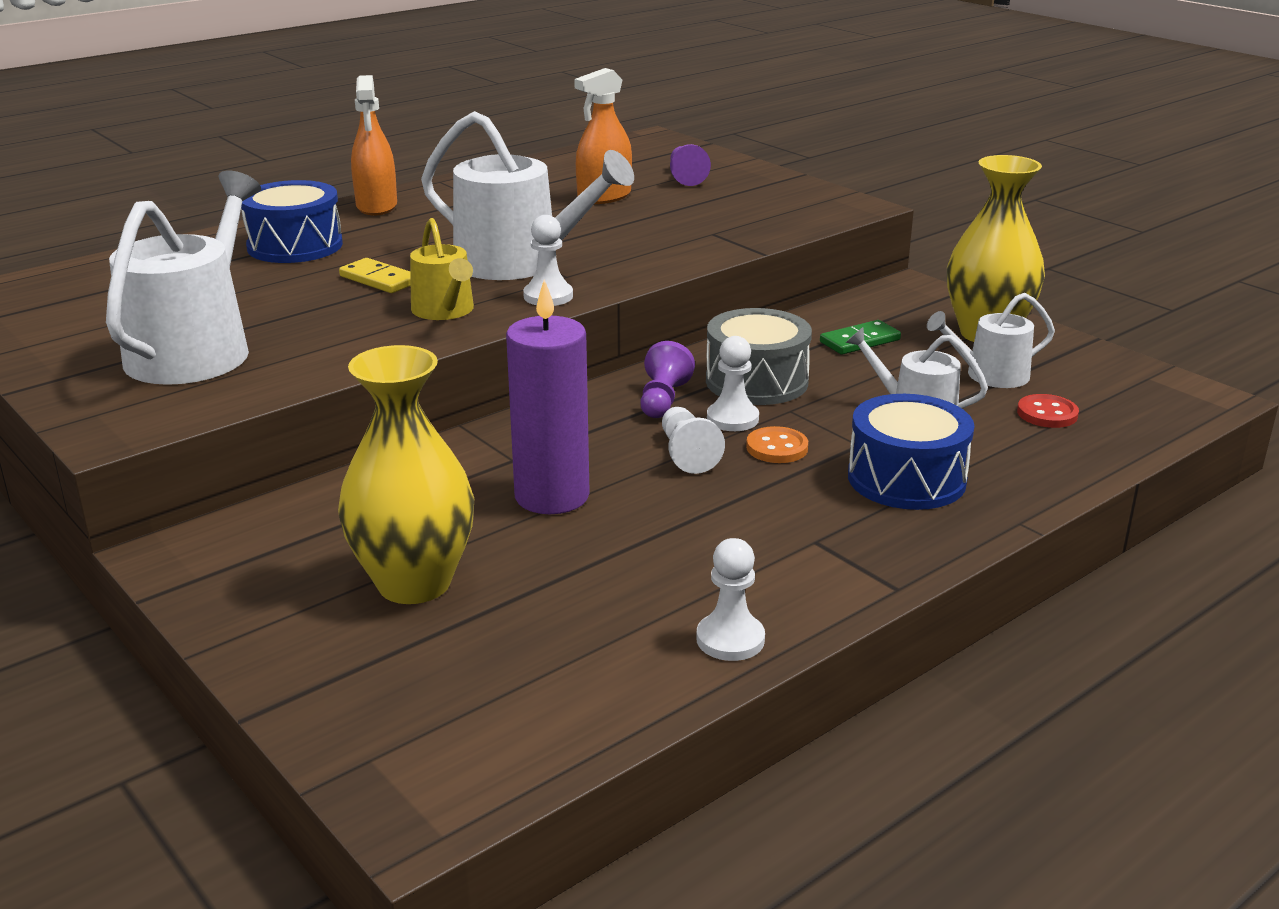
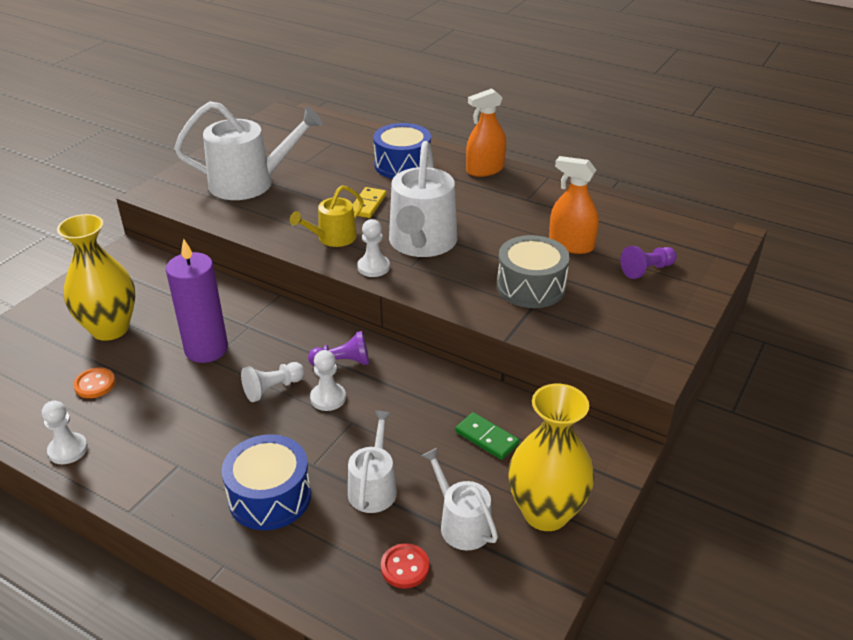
camera: 70 degrees right, 10 degrees up
(756, 381) = (389, 398): grey drum -> grey drum (531, 286)
(777, 448) = (294, 426): orange button -> orange button (95, 384)

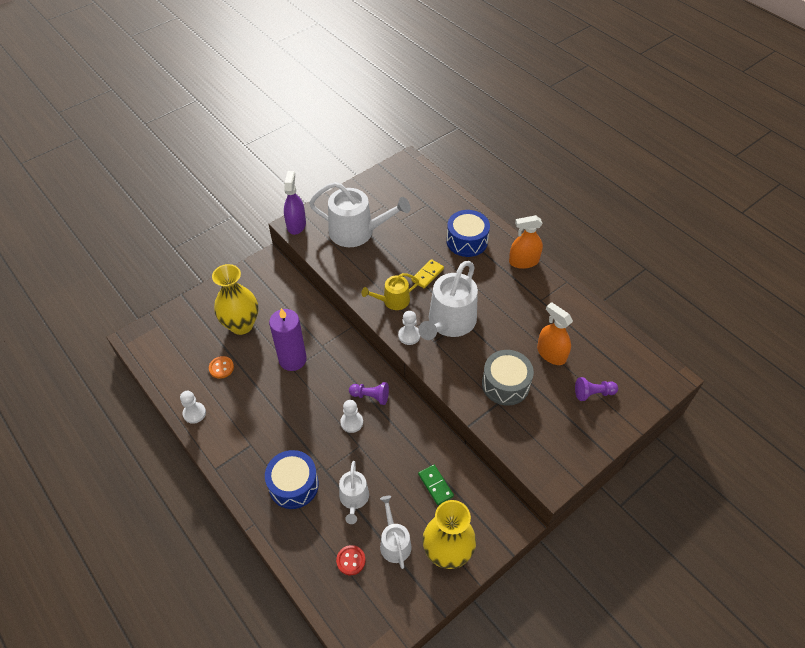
camera: 20 degrees right, 15 degrees up
(158, 192) = (296, 224): none -> purple spray bottle
(273, 389) = (321, 404): white pawn -> none
(373, 487) = (354, 499): white watering can -> white watering can turned 150 degrees clockwise

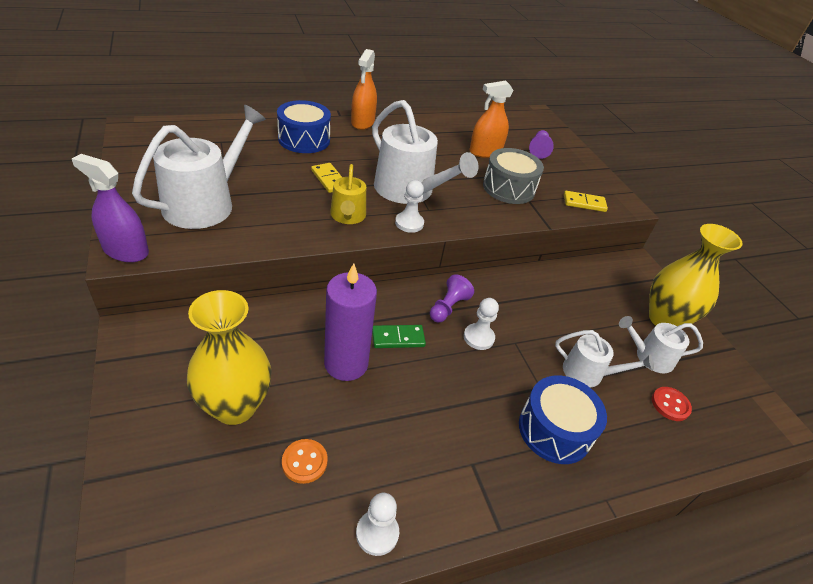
camera: 75 degrees left, 10 degrees down
(435, 485) = (584, 299): green domino -> green domino (398, 338)
(527, 446) = (584, 203): none -> yellow domino

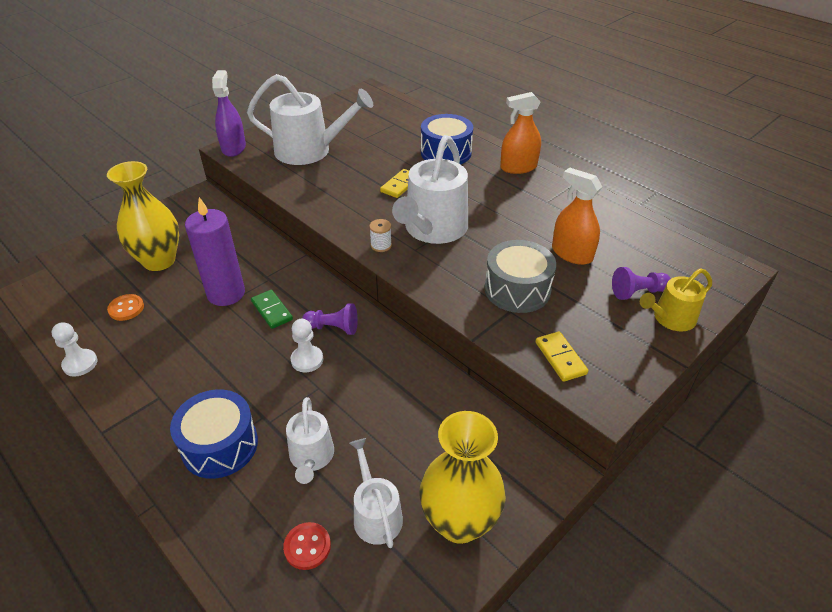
camera: 70 degrees right, 0 degrees up
(348, 216) = (357, 212): yellow watering can -> yellow watering can (670, 318)
(409, 223) = (381, 245): white pawn -> white spool

